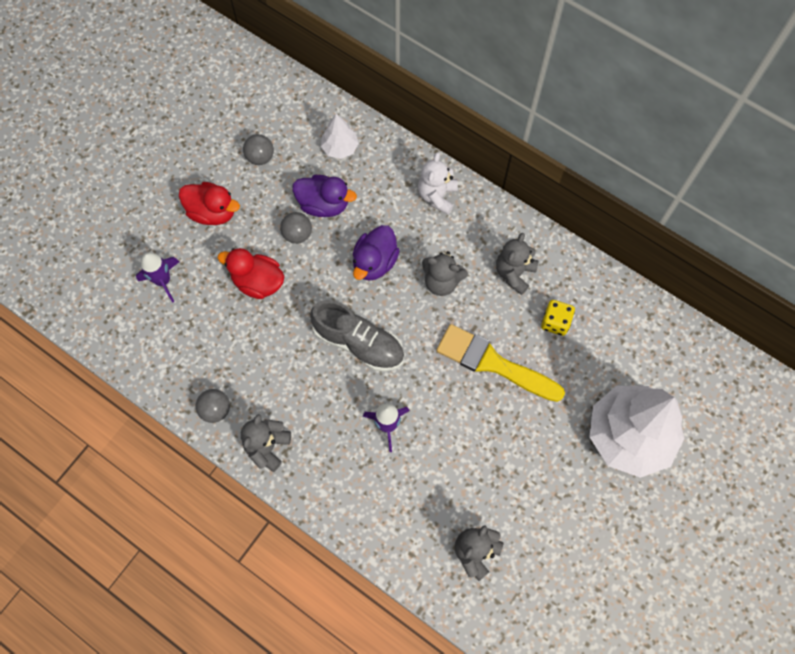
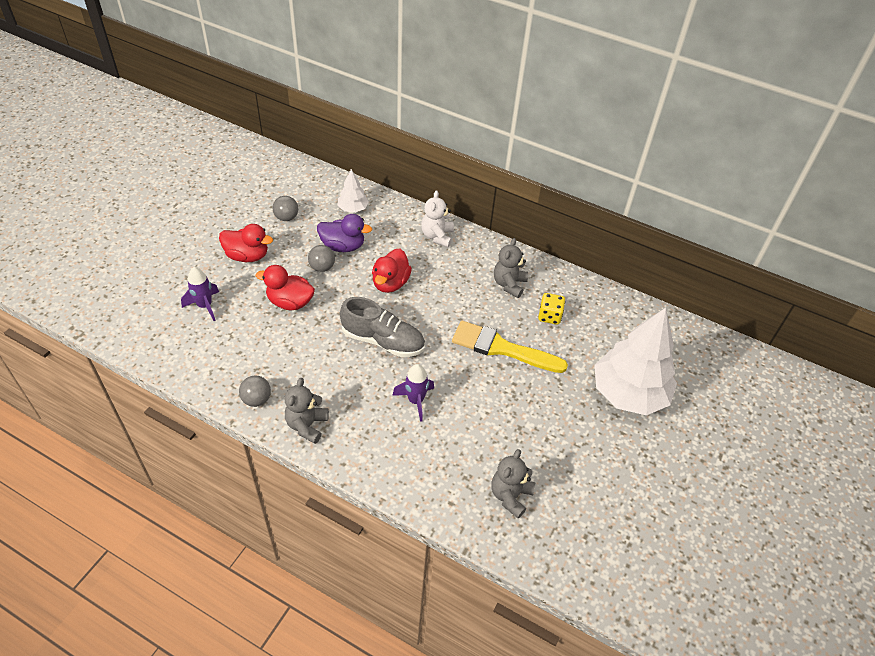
camera: 10 degrees left, 20 degrees down
(375, 262) = (390, 283): purple duck -> red duck
(442, 282) = (449, 293): grey teddy bear -> none

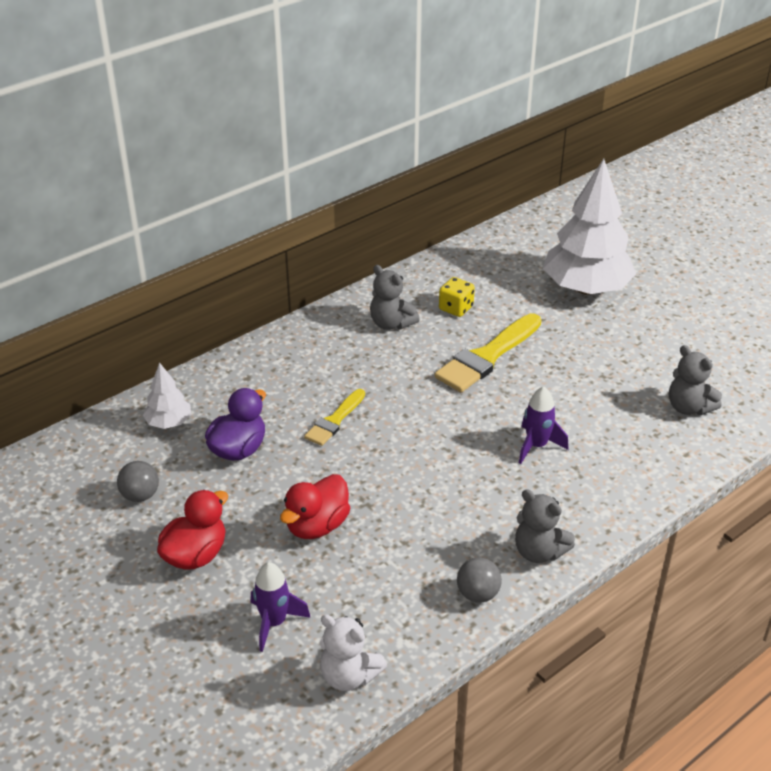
camera: 65 degrees left, 10 degrees down
(322, 267) = (267, 479): grey ball -> none
(383, 341) = (430, 451): grey shoe -> none
(390, 283) = (334, 420): red duck -> yellow brush
(437, 236) = (274, 359): white teddy bear -> white teddy bear (349, 675)

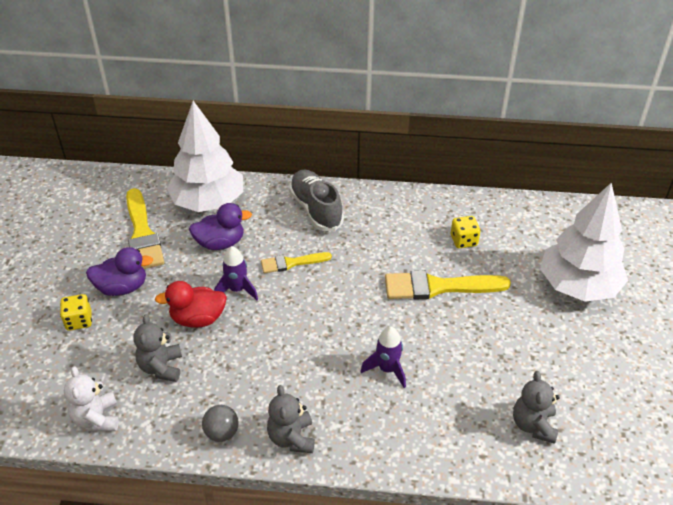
camera: 45 degrees right, 5 degrees up
(140, 495) = (142, 234): grey ball -> yellow brush
(169, 422) = (208, 202): white tree -> white tree, size x2.17
(195, 555) = (122, 287): red duck -> purple duck
(195, 615) = (79, 321): none -> yellow dice
(274, 622) = (105, 356): purple rocket -> purple rocket (237, 290)
(289, 362) = (316, 209): none -> grey shoe
(391, 323) = (408, 224): grey teddy bear -> grey teddy bear (161, 367)

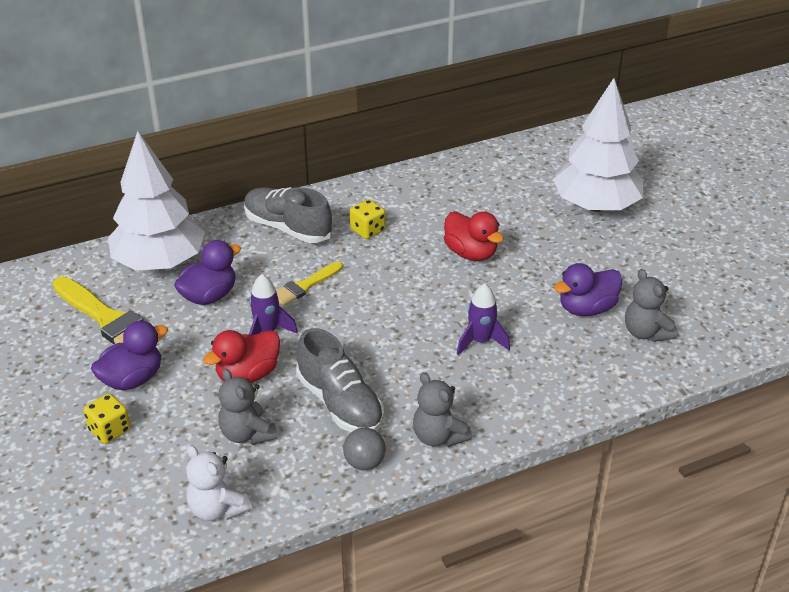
camera: 30 degrees left, 5 degrees down
(242, 373) = (340, 403): none -> grey shoe
(438, 287) = (471, 253): yellow brush -> red duck
(463, 240) = (462, 204): yellow dice -> yellow dice (367, 230)
(498, 379) = (586, 308): none -> purple duck

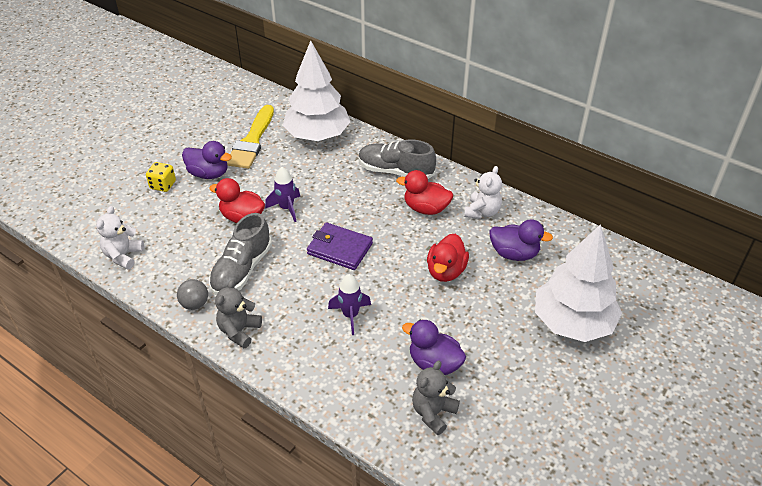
camera: 60 degrees right, 5 degrees up
(209, 296) = (302, 169): purple duck -> purple duck (514, 254)
(247, 434) = (191, 240): grey teddy bear -> none
(287, 228) = (395, 171): grey shoe -> grey shoe turned 75 degrees counterclockwise
(305, 286) = (343, 205): yellow brush -> none
(367, 230) = (426, 208): yellow dice -> red duck
(374, 314) = (340, 249): none -> purple wallet
(407, 196) = (482, 212): none -> white teddy bear

